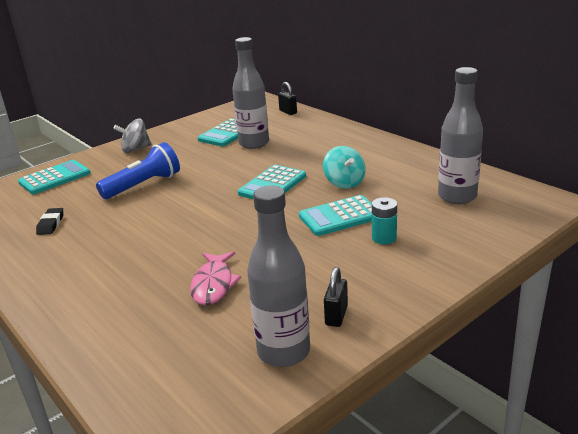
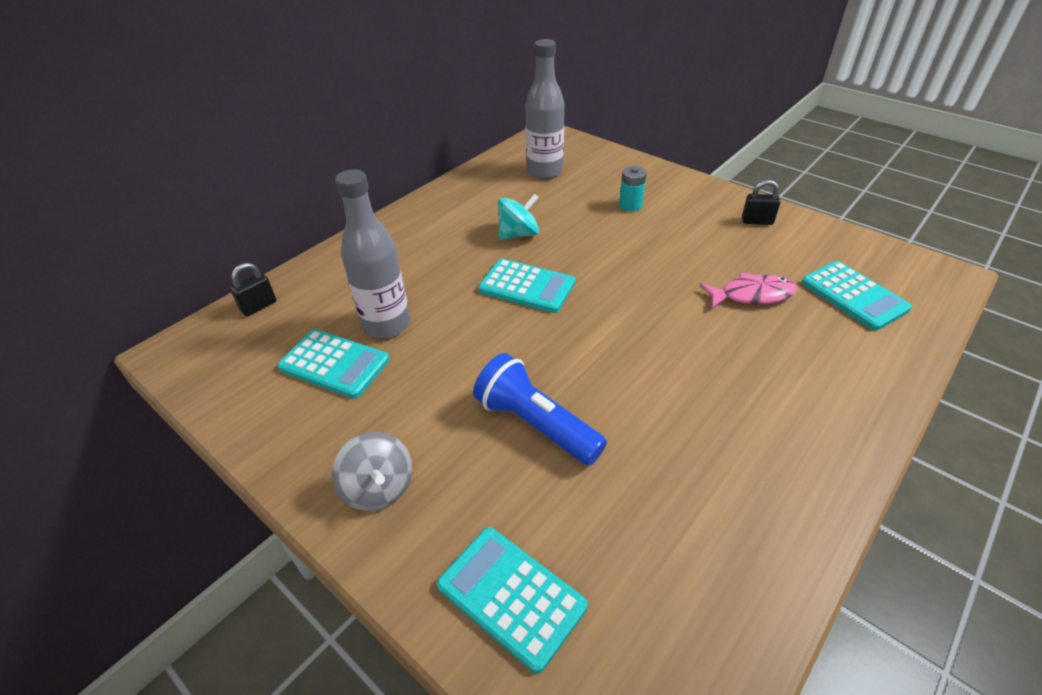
camera: 100 degrees left, 15 degrees up
(51, 224) = (687, 511): black eraser -> none
(283, 352) = (816, 241): grey bottle -> none
(340, 216) = (596, 231): turquoise calculator -> turquoise calculator (853, 296)

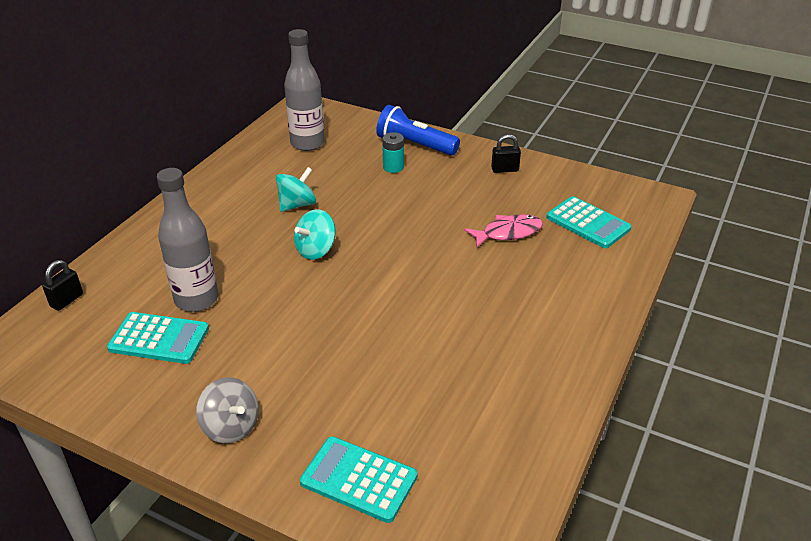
camera: 15 degrees left, 5 degrees down
(527, 286) = (316, 250): turquoise calculator -> turquoise spinning top
(535, 424) = (349, 359): blue flashlight -> blue flashlight (415, 145)

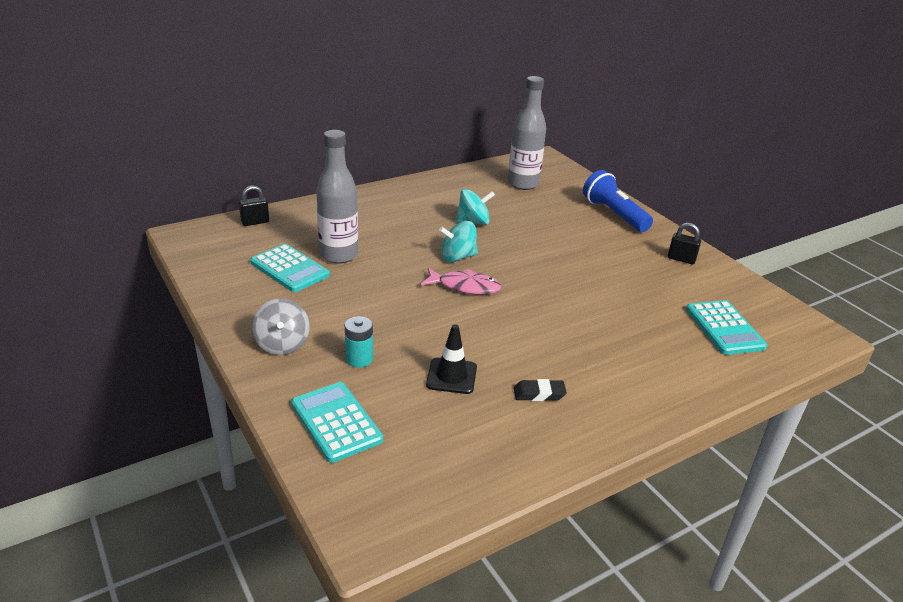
camera: 30 degrees right, 5 degrees down
(393, 167) = (579, 223): turquoise battery -> turquoise battery (359, 359)
(418, 377) = (451, 376): none -> black traffic cone
(503, 357) = (539, 394): none -> black eraser
(508, 233) = (636, 306): pink fish -> pink fish (465, 286)

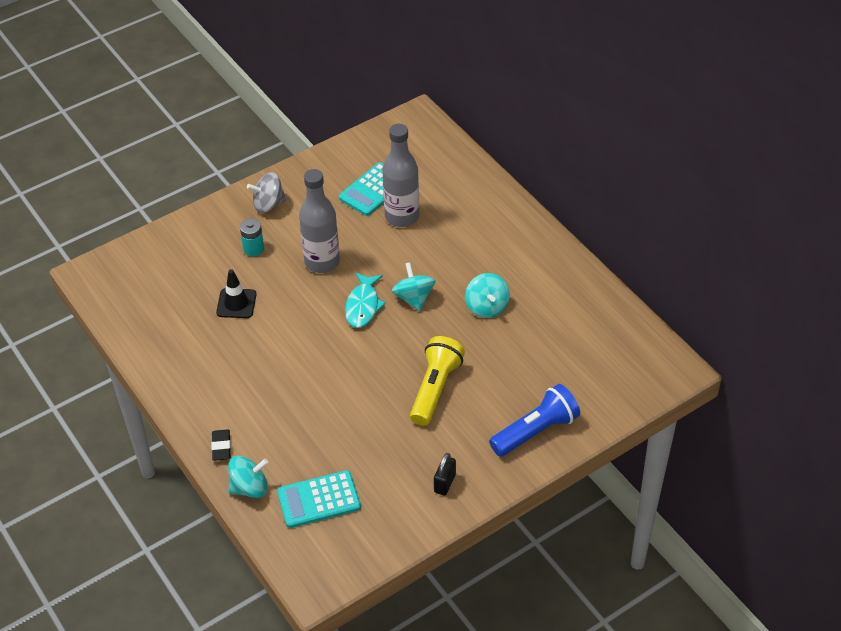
camera: 90 degrees right, 15 degrees up
(255, 222) = (449, 154): black padlock -> none
(336, 422) = (184, 246): turquoise calculator -> none
(465, 286) = (363, 306): pink fish -> turquoise fish
(523, 184) = (591, 348): grey bottle -> grey bottle (322, 262)
(539, 394) = (218, 356): black eraser -> black eraser (221, 447)
(574, 255) = (435, 388): none -> yellow flashlight
(726, 373) = (249, 488): none -> turquoise spinning top

